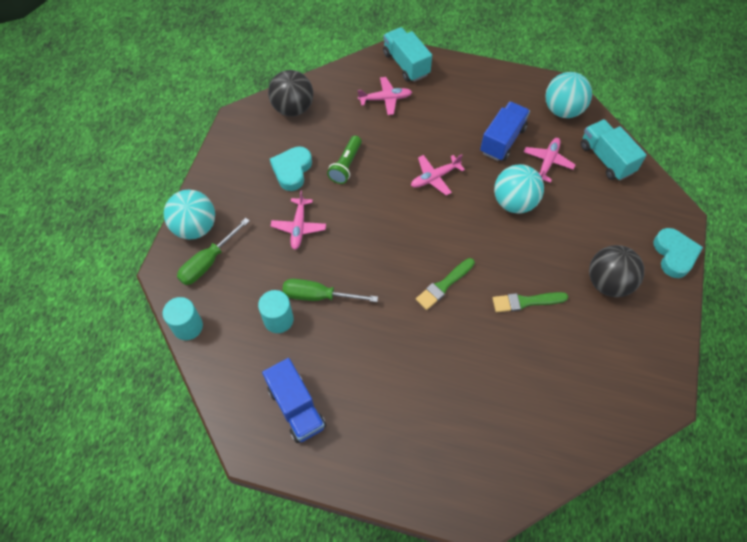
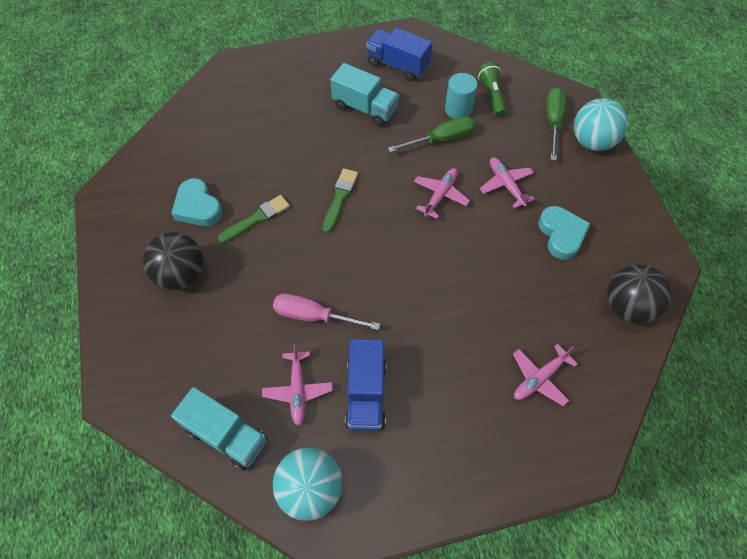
camera: 150 degrees right, 0 degrees up
(188, 326) = (521, 75): turquoise cylinder -> none
(346, 165) = (514, 268): green flashlight -> green flashlight (491, 95)
(406, 64) = (556, 452): turquoise truck -> turquoise truck (365, 108)
(435, 177) = (414, 302): pink plane -> pink plane (440, 195)
(514, 202) = (313, 316): turquoise ball -> pink screwdriver
(674, 255) = (115, 340): turquoise heart -> turquoise heart (198, 207)

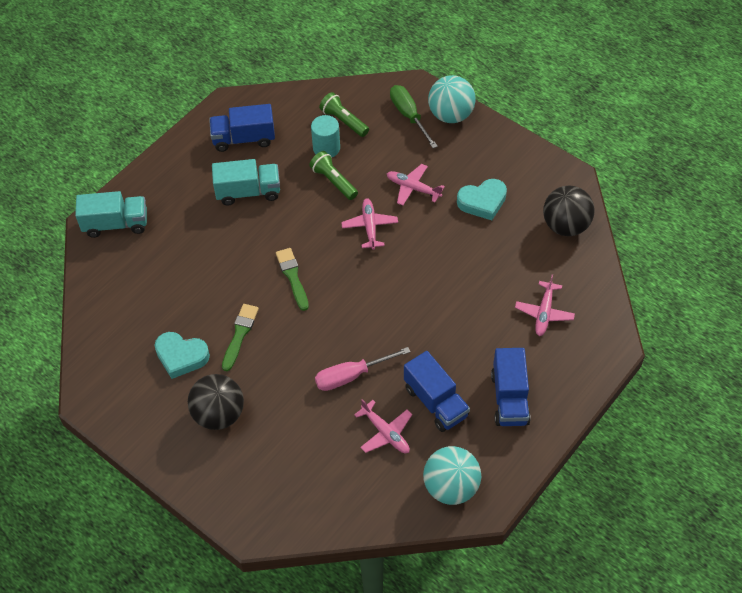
camera: 35 degrees left, 5 degrees down
(226, 435) = (361, 496): turquoise truck -> turquoise truck (116, 224)
(437, 440) = (509, 398): none -> blue truck
(441, 139) = (333, 181): green screwdriver -> green flashlight
(561, 235) = (482, 202): turquoise heart -> turquoise heart turned 120 degrees clockwise

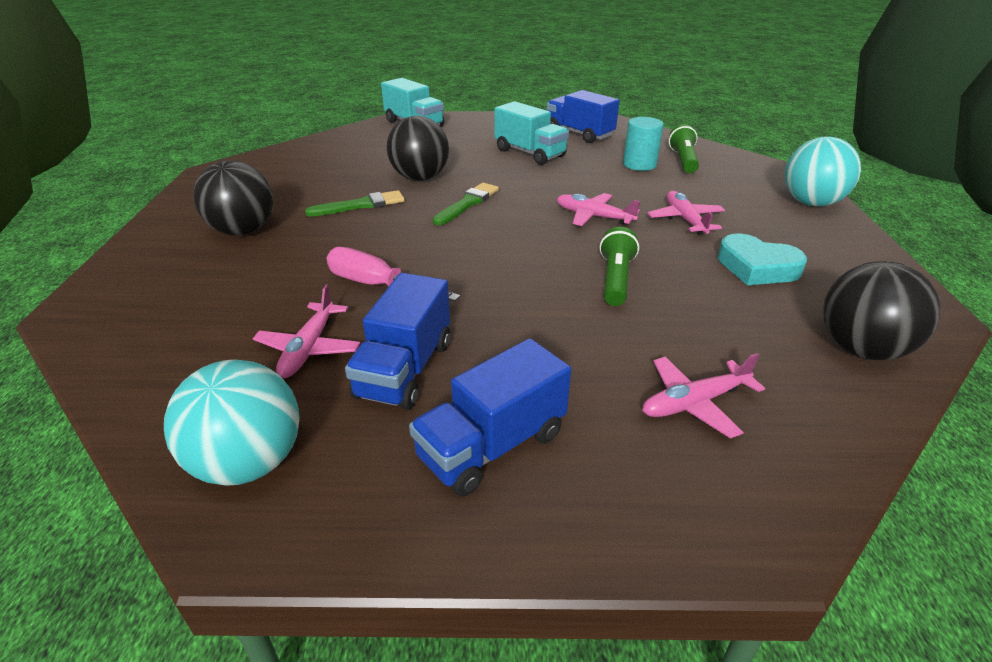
camera: 50 degrees right, 20 degrees down
(181, 356) = (302, 190): turquoise heart -> none
(227, 279) = (420, 178): none -> black ball
(333, 181) = (611, 180): green flashlight -> green flashlight (615, 279)
(370, 227) = (594, 217): pink plane -> pink plane turned 105 degrees counterclockwise
(409, 116) = (758, 184): green screwdriver -> none

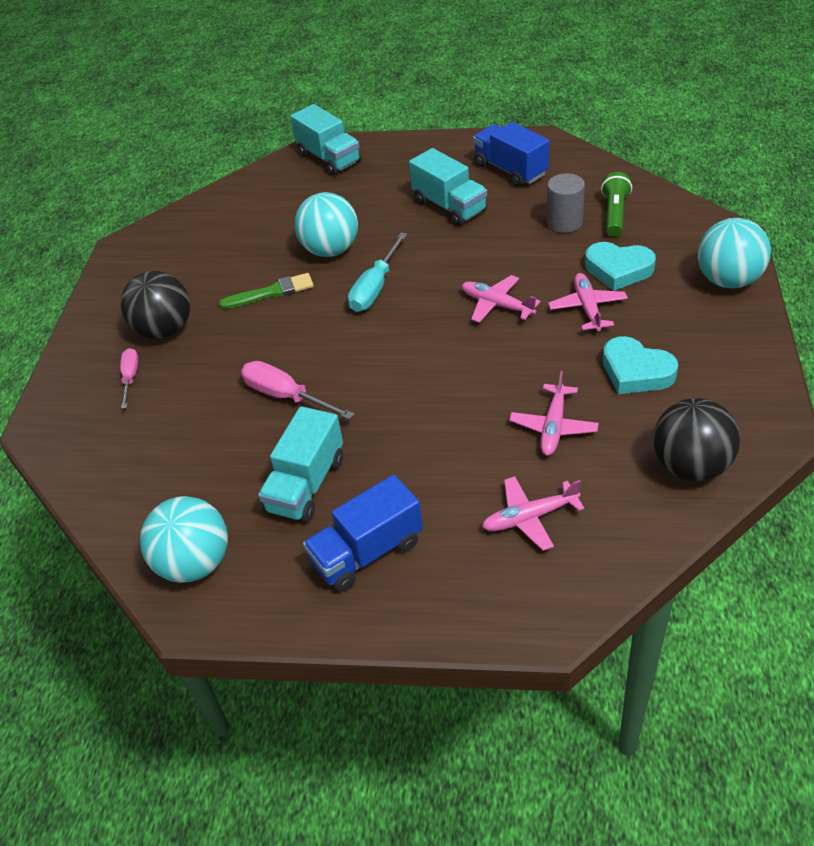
camera: 10 degrees right, 10 degrees up
(197, 269) = (130, 377): none -> pink screwdriver
(309, 348) = (231, 463): pink plane -> pink plane (553, 426)
(404, 369) = (306, 485): blue truck -> turquoise truck
(420, 178) = (330, 250): black ball -> turquoise ball
(468, 203) = (375, 288): green brush -> turquoise screwdriver
(615, 279) = (498, 388): green flashlight -> none
(639, 164) = (564, 222): turquoise cylinder -> grey cylinder
(703, 194) = (618, 270): none -> turquoise heart

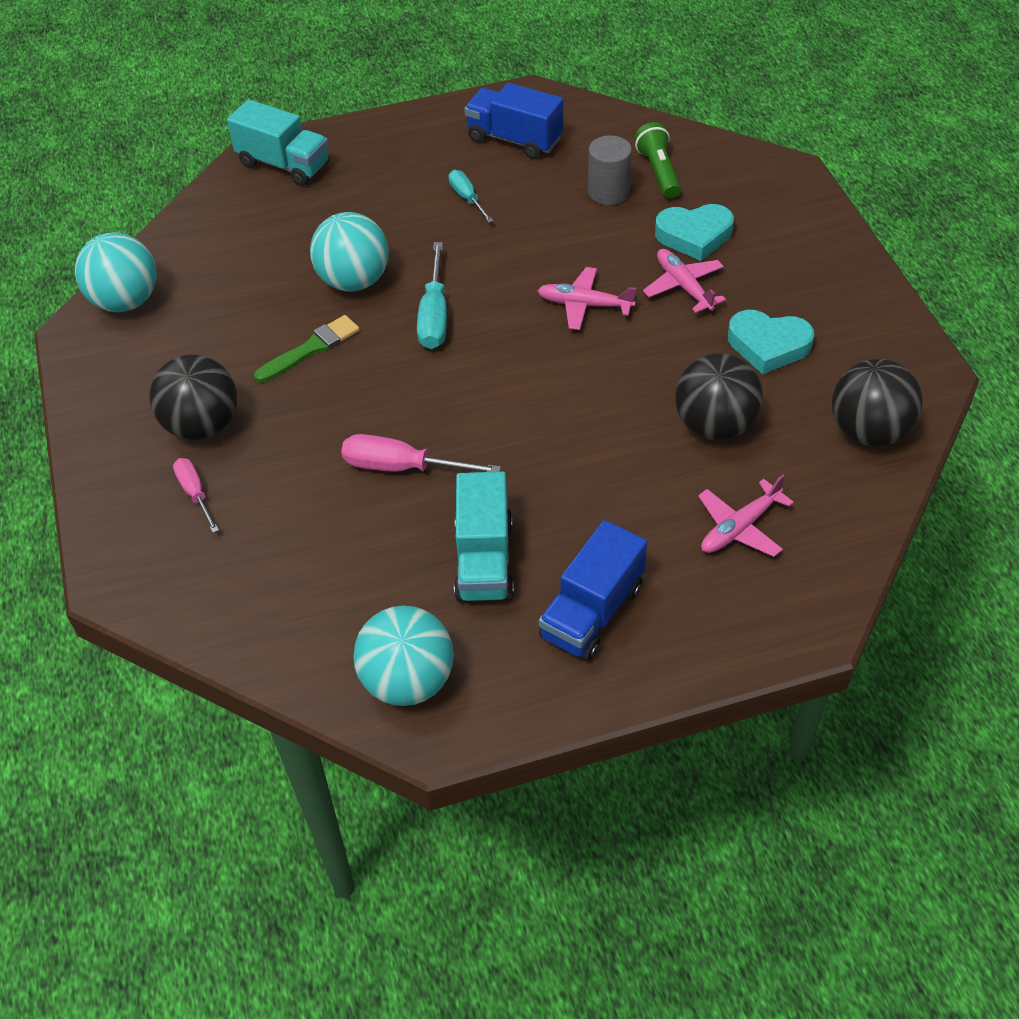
camera: 25 degrees left, 5 degrees up
(449, 206) = (467, 198): turquoise truck -> turquoise screwdriver
(553, 426) = (714, 425): pink plane -> black ball
(728, 280) = (812, 224): turquoise ball -> turquoise ball (126, 301)

